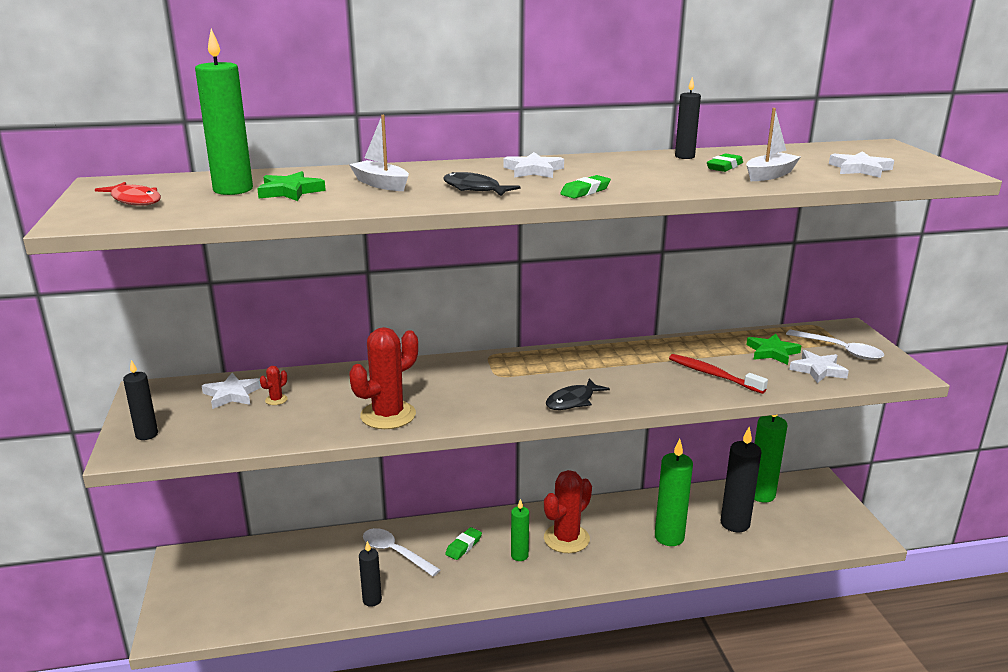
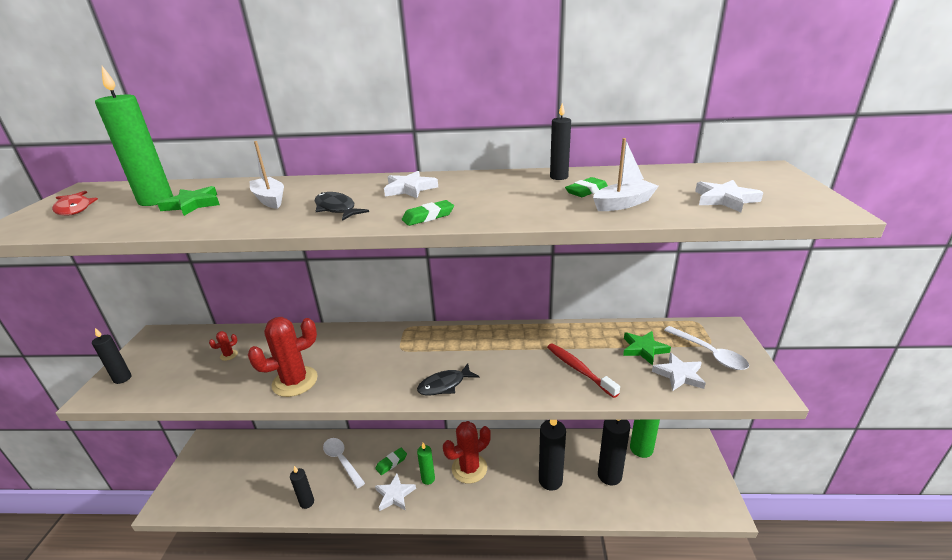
camera: 15 degrees right, 5 degrees up
(232, 394) = (204, 346): white star -> white star (395, 495)
(669, 537) = (550, 480): green candle -> black candle

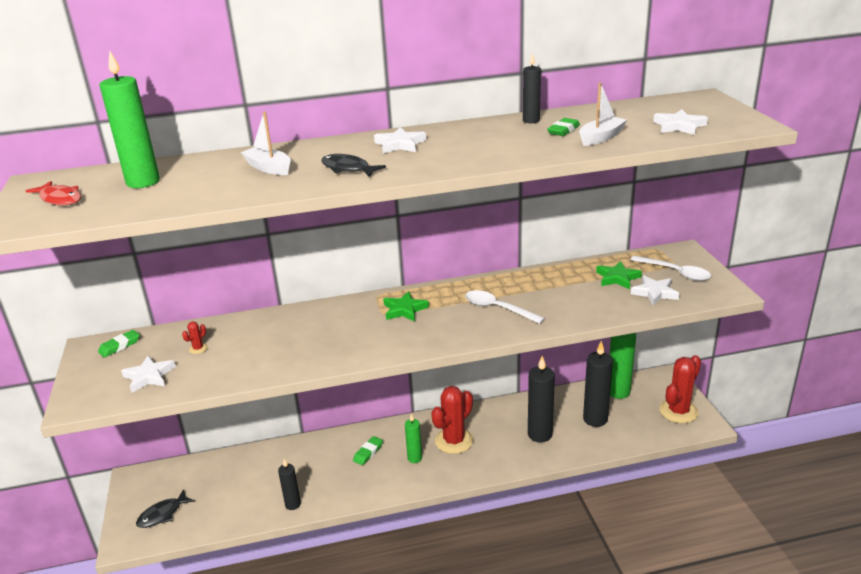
camera: 15 degrees left, 0 degrees up
(122, 378) = (91, 388): black candle -> none
(193, 204) = (191, 181): green star -> green star (404, 310)
(295, 381) = (292, 358): red cactus -> red cactus (678, 411)
(342, 460) = (311, 462): white spoon -> white spoon (497, 308)
(395, 495) = (386, 478): white star -> white star (149, 376)
(428, 217) = (441, 166): green eraser -> green eraser (119, 346)
(444, 385) = (446, 335): black fish -> black fish (162, 514)
(578, 369) = (565, 303): red toothbrush -> none

